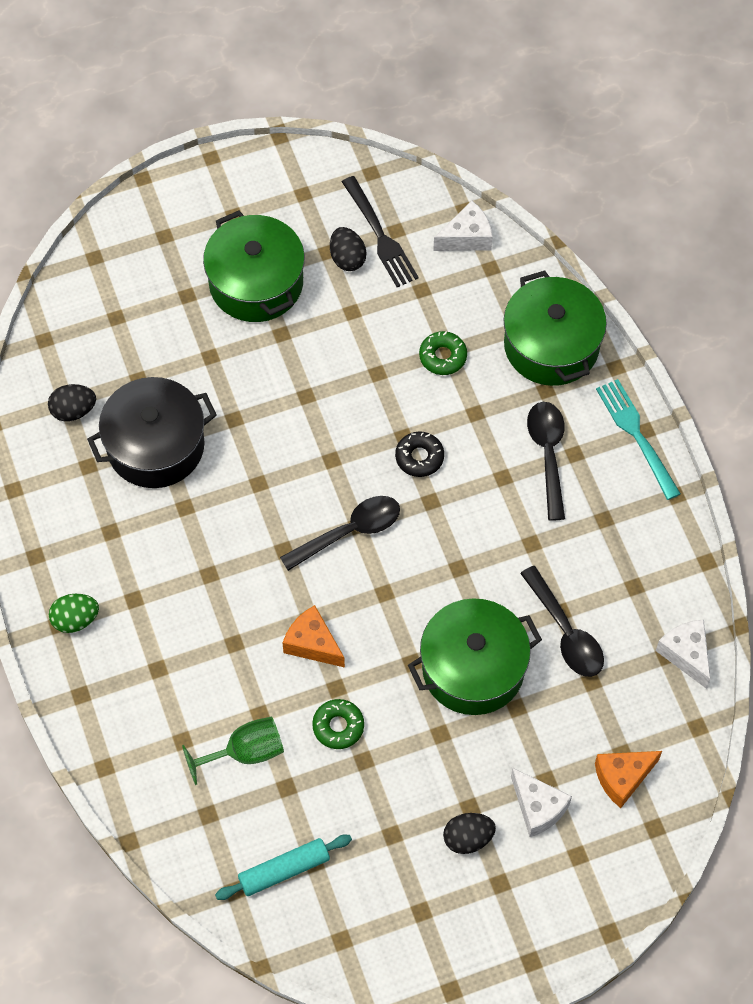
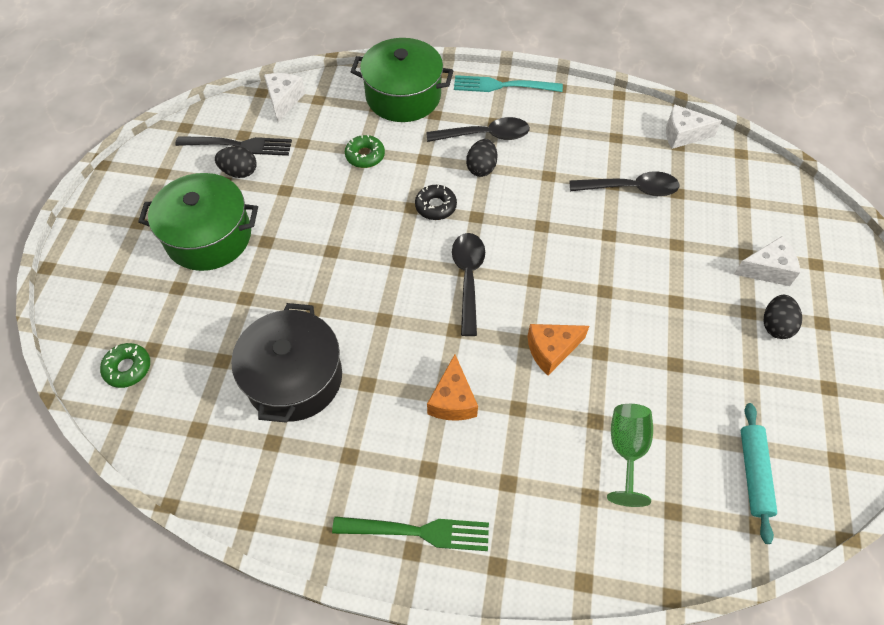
camera: 60 degrees left, 5 degrees down
(73, 411) = (210, 427): black egg -> black egg (481, 168)
(75, 620) = (417, 532): green egg -> green fork
(338, 726) = (636, 368): green donut -> green donut (128, 368)
(473, 668) = (631, 255): green pot -> none
(548, 454) = (485, 135): black spoon -> black spoon turned 150 degrees clockwise
(622, 778) = (763, 210): orange cheese -> orange cheese (452, 400)

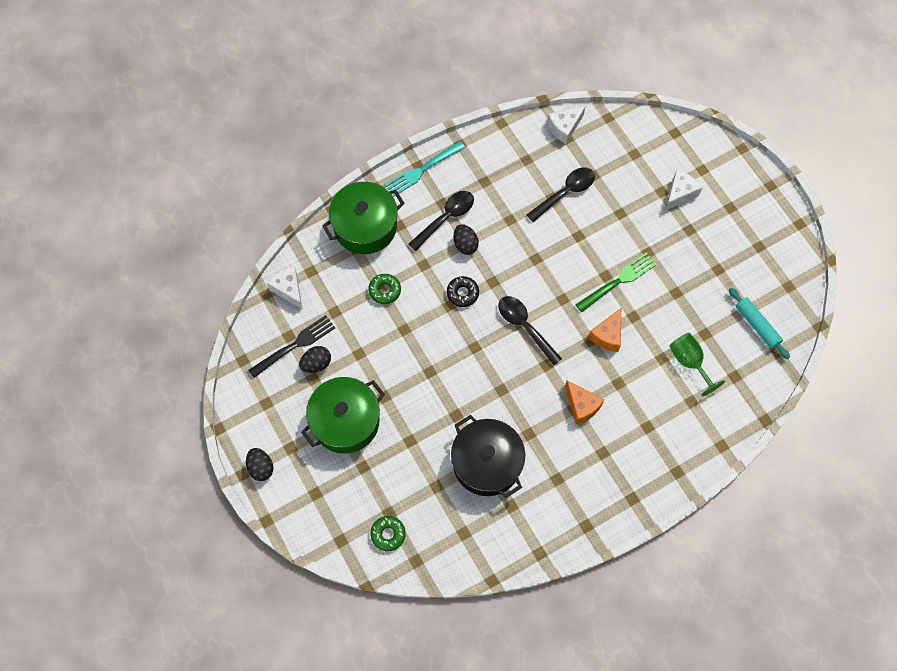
camera: 40 degrees left, 10 degrees up
(417, 532) = (626, 487): green fork -> green fork (618, 281)
(775, 325) = (708, 228): black egg -> black egg (261, 467)

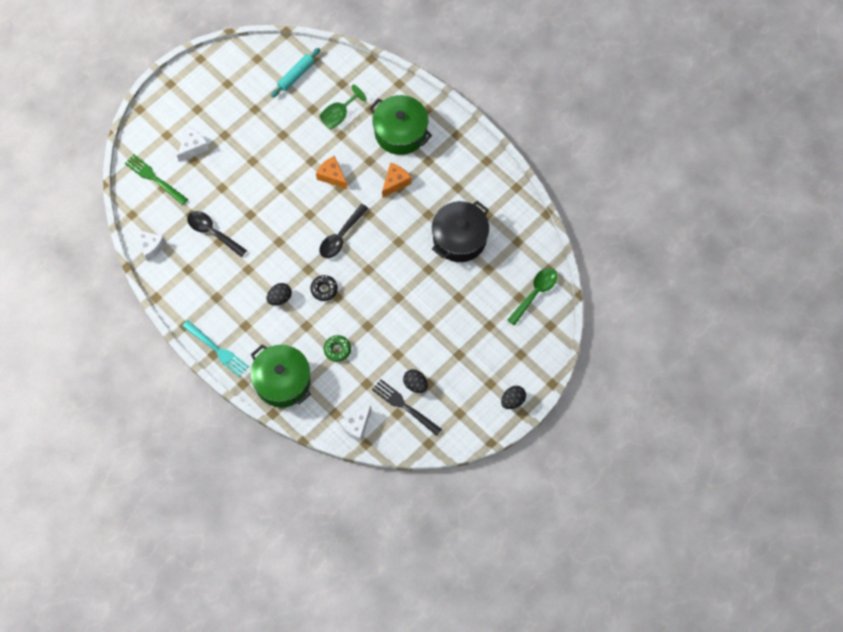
camera: 105 degrees left, 0 degrees up
(345, 421) = (456, 348): green pot -> green pot (400, 132)
(388, 534) = (535, 293): green donut -> green spoon
(446, 218) = (259, 319): black spoon -> none
(607, 335) = (332, 176): orange cheese -> orange cheese turned 150 degrees counterclockwise
(618, 281) = (283, 177): green fork -> green fork (154, 178)
(679, 193) = (193, 147): white cheese -> white cheese turned 105 degrees clockwise

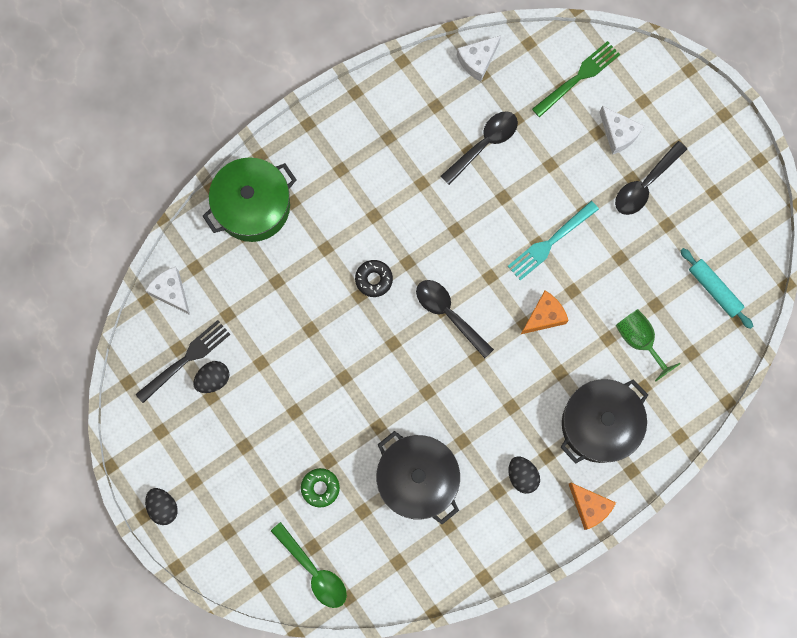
camera: 100 degrees right, 10 degrees up
(217, 349) = (313, 129): turquoise fork -> turquoise fork (550, 242)
(228, 126) = (645, 184): none -> black spoon
(280, 298) = (372, 219): black egg -> black egg (522, 476)
(337, 349) = (283, 284): green donut -> green donut (320, 488)
(395, 182) = (520, 403): orange cheese -> orange cheese (589, 507)
(400, 132) = (599, 424): green pot -> black pot

